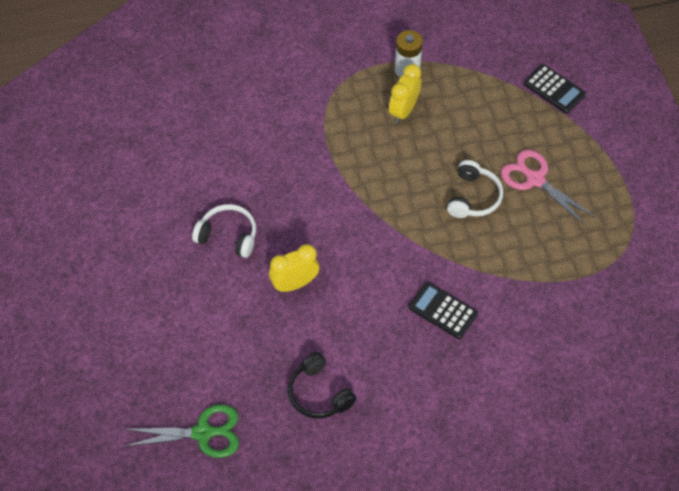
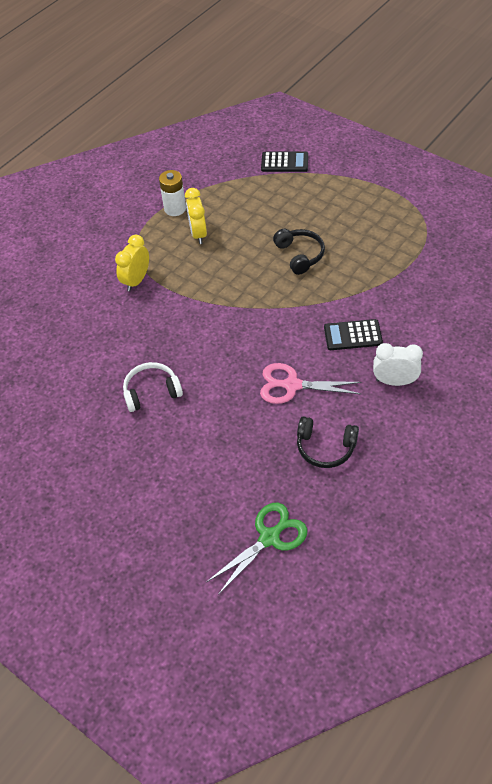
camera: 35 degrees left, 5 degrees down
(294, 284) = (234, 389): yellow clock -> yellow clock (136, 280)
(435, 381) = (394, 381): none -> white clock
(473, 197) = (300, 255): white headphones -> black headphones
(535, 180) = (328, 220): pink scissors -> pink scissors (292, 385)

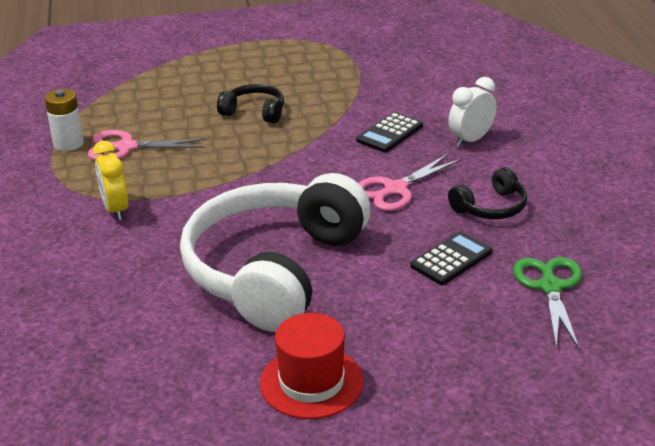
camera: 50 degrees left, 20 degrees down
(72, 484) = (311, 382): none -> red hat
(151, 391) = (273, 270): white headphones -> white headphones, size x2.41
(198, 234) = (126, 147): yellow clock -> pink scissors
(284, 162) = (133, 65): black calculator -> black calculator (451, 259)

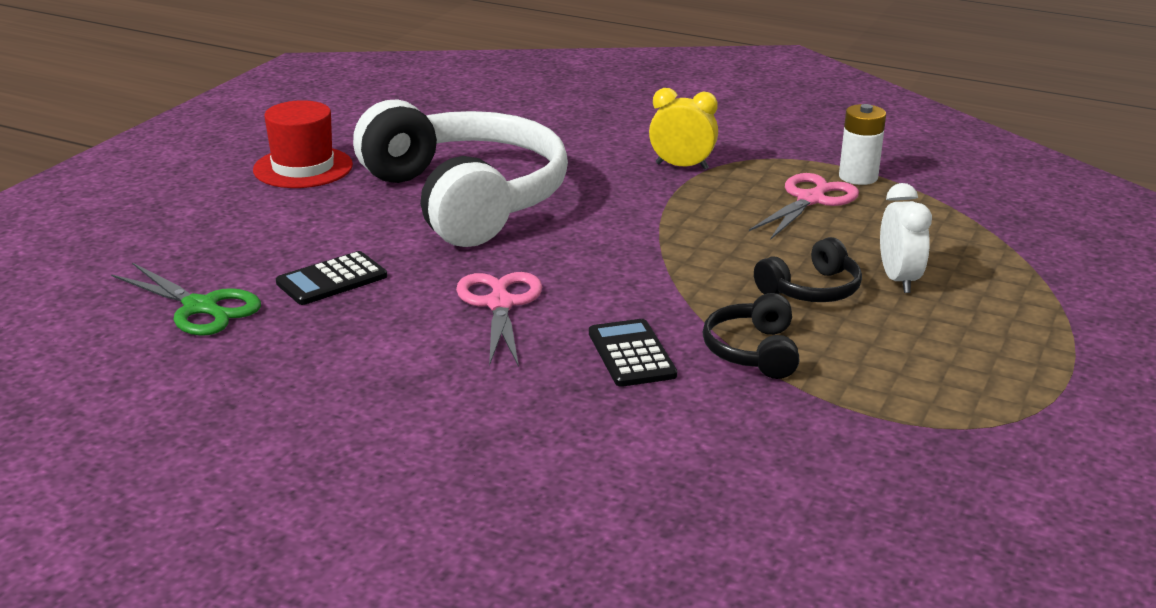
camera: 125 degrees right, 5 degrees down
(451, 259) = (332, 280): black calculator -> black calculator turned 60 degrees clockwise
(471, 140) = (530, 404): white clock -> white clock (898, 280)
(491, 207) = (371, 342): black headphones -> black headphones (752, 351)

